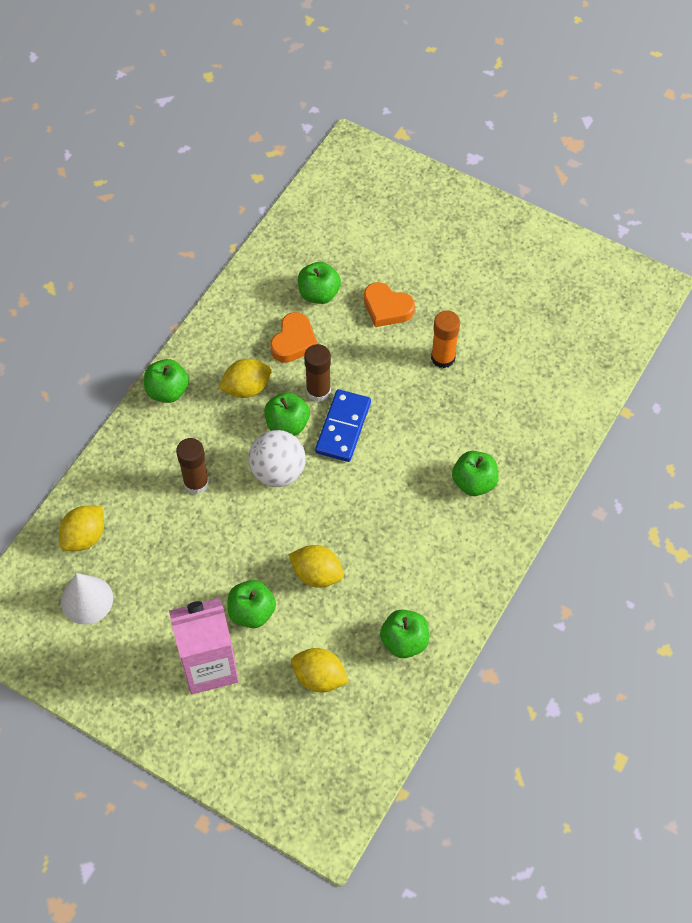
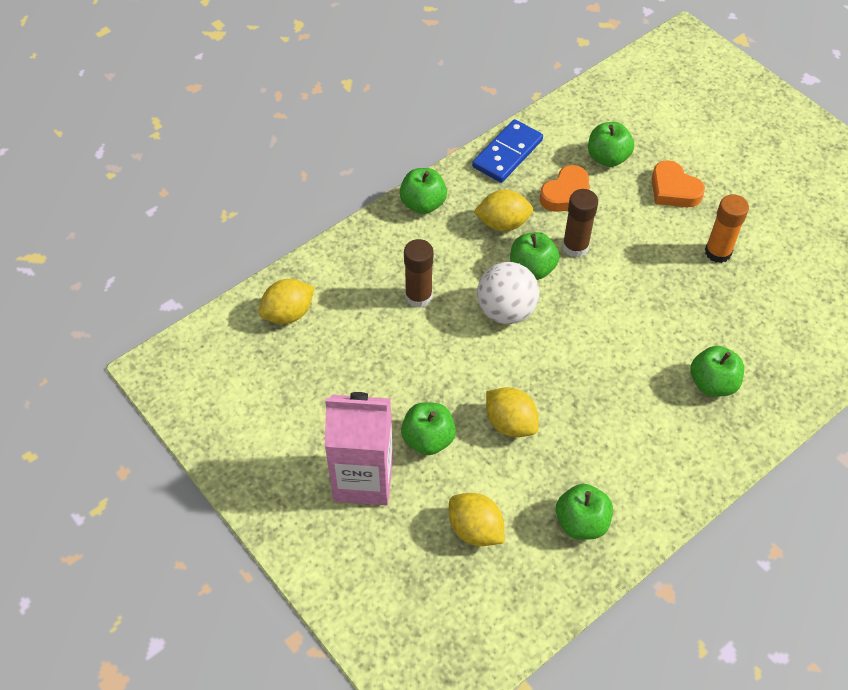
camera: 20 degrees right, 5 degrees down
(87, 600) = (266, 374): white cone -> none
(343, 427) = (589, 288): blue domino -> blue domino (507, 154)

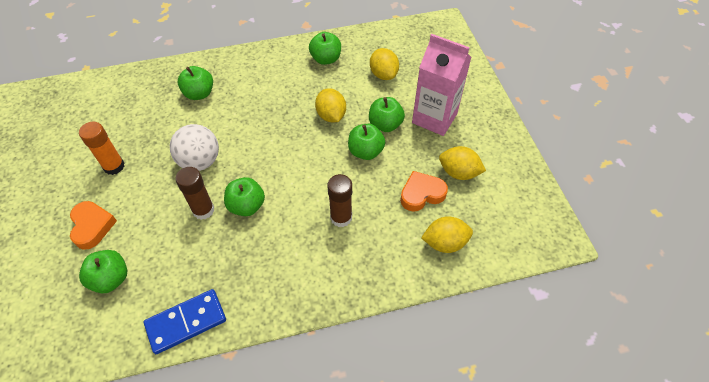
camera: 155 degrees left, 0 degrees up
(423, 204) = (291, 300): green apple -> green apple (365, 151)
(503, 223) = (240, 252): yellow lemon -> yellow lemon (458, 172)
(506, 311) = (286, 183): white ball -> white ball (200, 161)
(566, 194) = (172, 258): orange heart -> orange heart (421, 194)

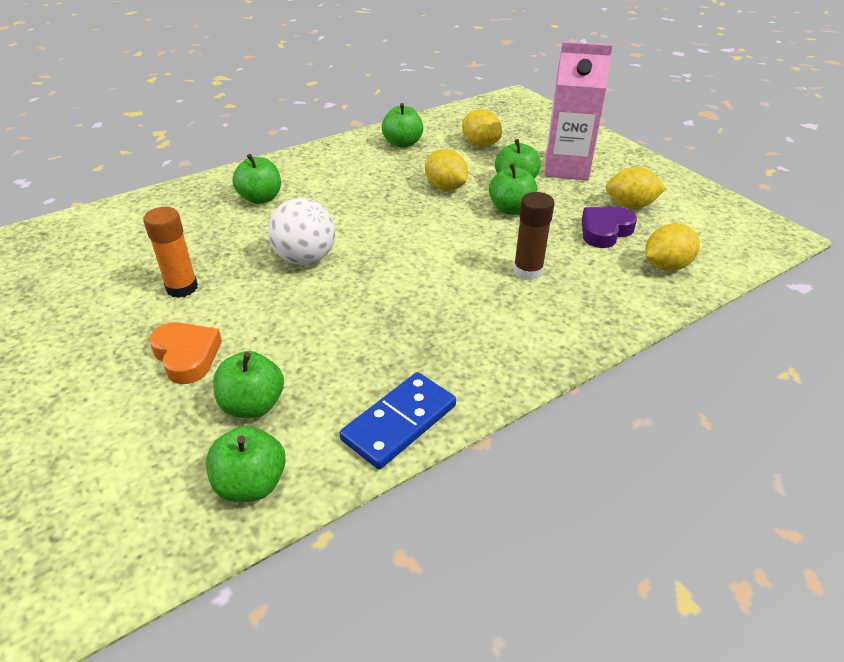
camera: 20 degrees left, 15 degrees down
(203, 210) = (342, 303): brown glue stick -> none
(247, 206) = (399, 286): green apple -> green apple (251, 484)
(421, 194) = (605, 231): orange heart -> purple heart

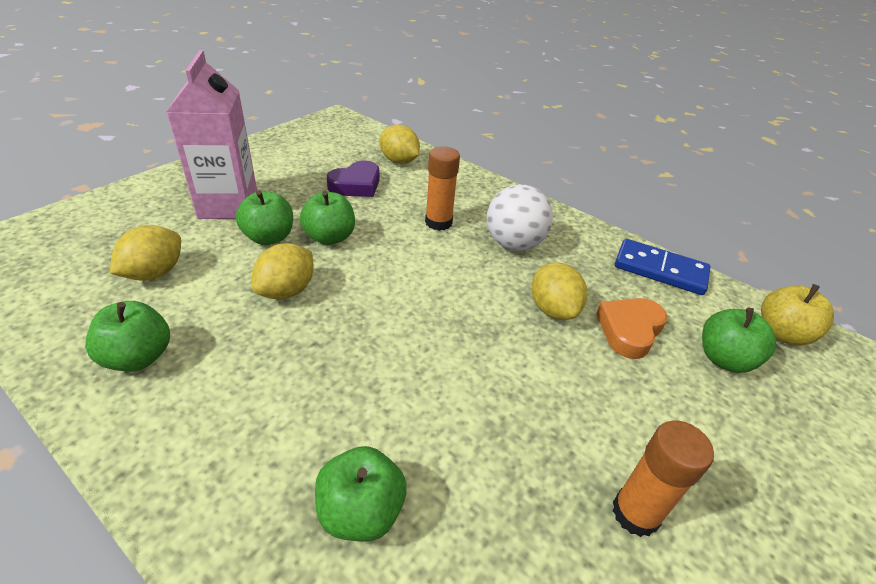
camera: 110 degrees left, 0 degrees up
(187, 356) = (724, 441): orange heart -> orange heart (629, 330)
(251, 484) = (782, 333): green apple -> yellow apple
(305, 259) = (499, 389): white ball -> white ball (513, 244)
(528, 271) = (438, 222): brown glue stick -> orange glue stick
(605, 231) = (356, 185): purple heart -> purple heart turned 75 degrees counterclockwise
(630, 206) = (306, 172): yellow lemon -> yellow lemon (553, 309)

